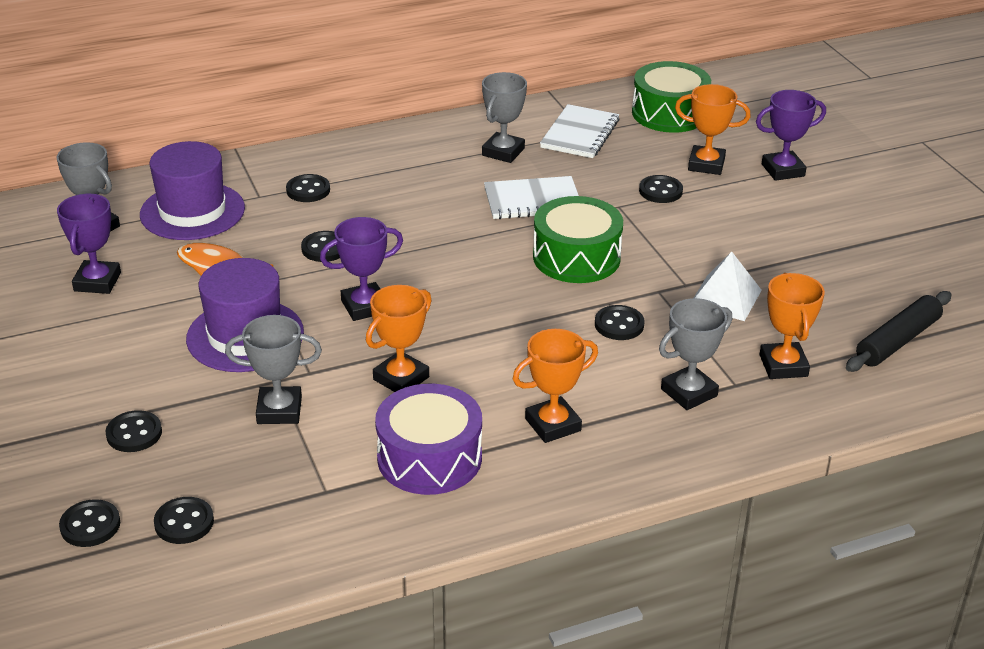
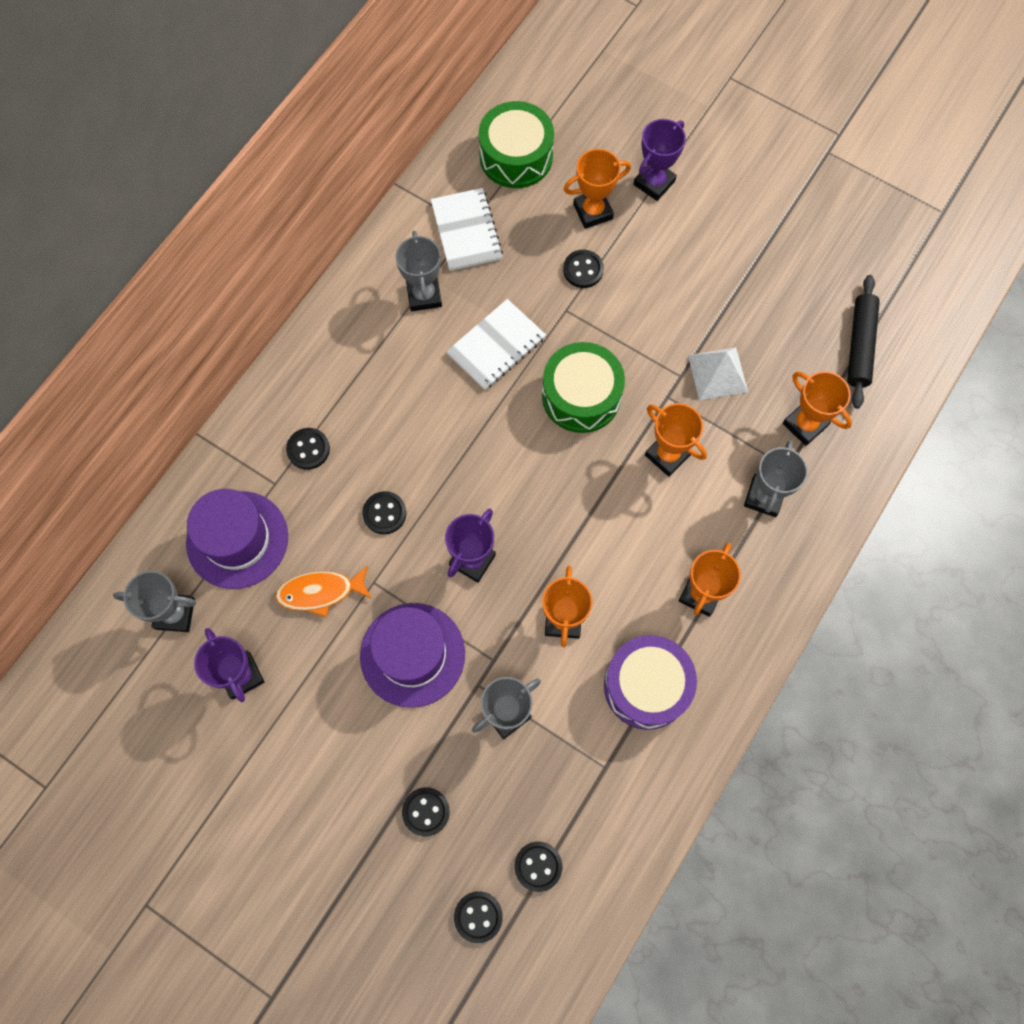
camera: 35 degrees left, 35 degrees up
(619, 325) = (667, 455): black button -> orange trophy

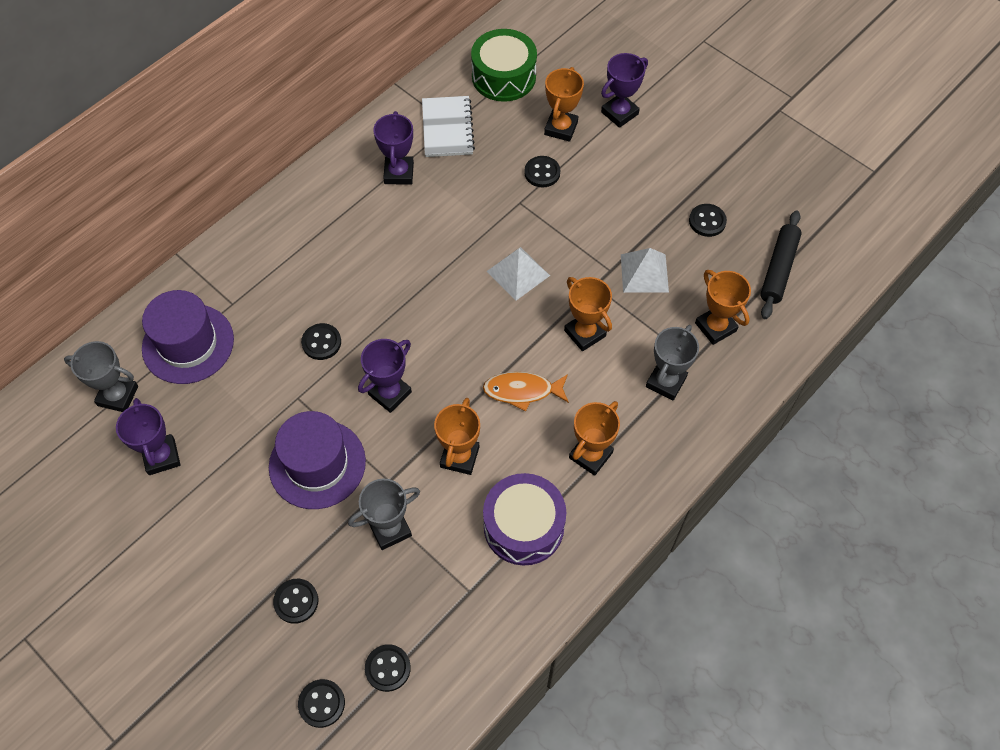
camera: 10 degrees right, 10 degrees down
(308, 449) = (268, 280): black button -> black button (707, 221)
(320, 592) = (249, 398): orange fish -> orange fish (522, 391)
(424, 295) = (399, 173): grey trophy -> purple trophy
(496, 346) = (452, 222): white notebook -> none
(581, 396) = (518, 273): green drum -> white pyramid
(593, 211) = (561, 128): orange trophy -> orange trophy turned 60 degrees counterclockwise

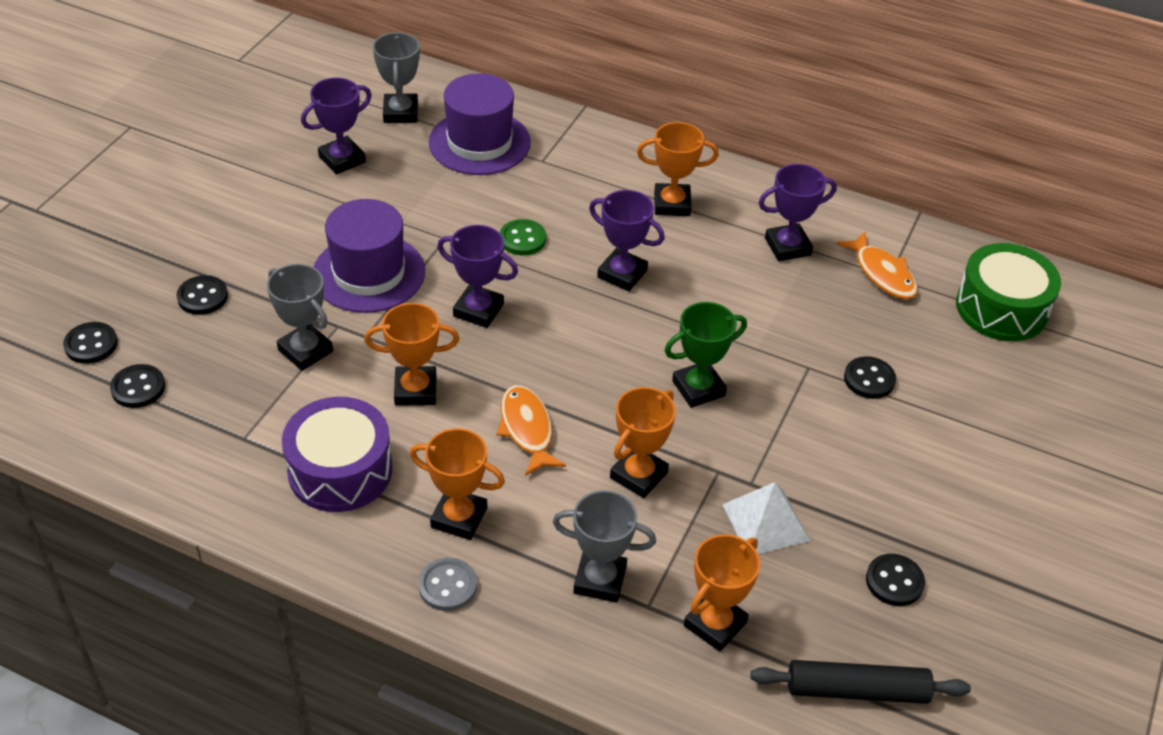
camera: 70 degrees right, 15 degrees down
(321, 342) = (522, 239): black button -> green button
(447, 128) = (882, 273): white notebook -> orange fish
(518, 273) = (698, 388): white pyramid -> green trophy
(561, 128) = (955, 383): orange trophy -> orange trophy (672, 204)
(619, 113) = (1023, 442): purple trophy -> purple trophy (622, 274)
(648, 476) = (448, 586): none -> grey button

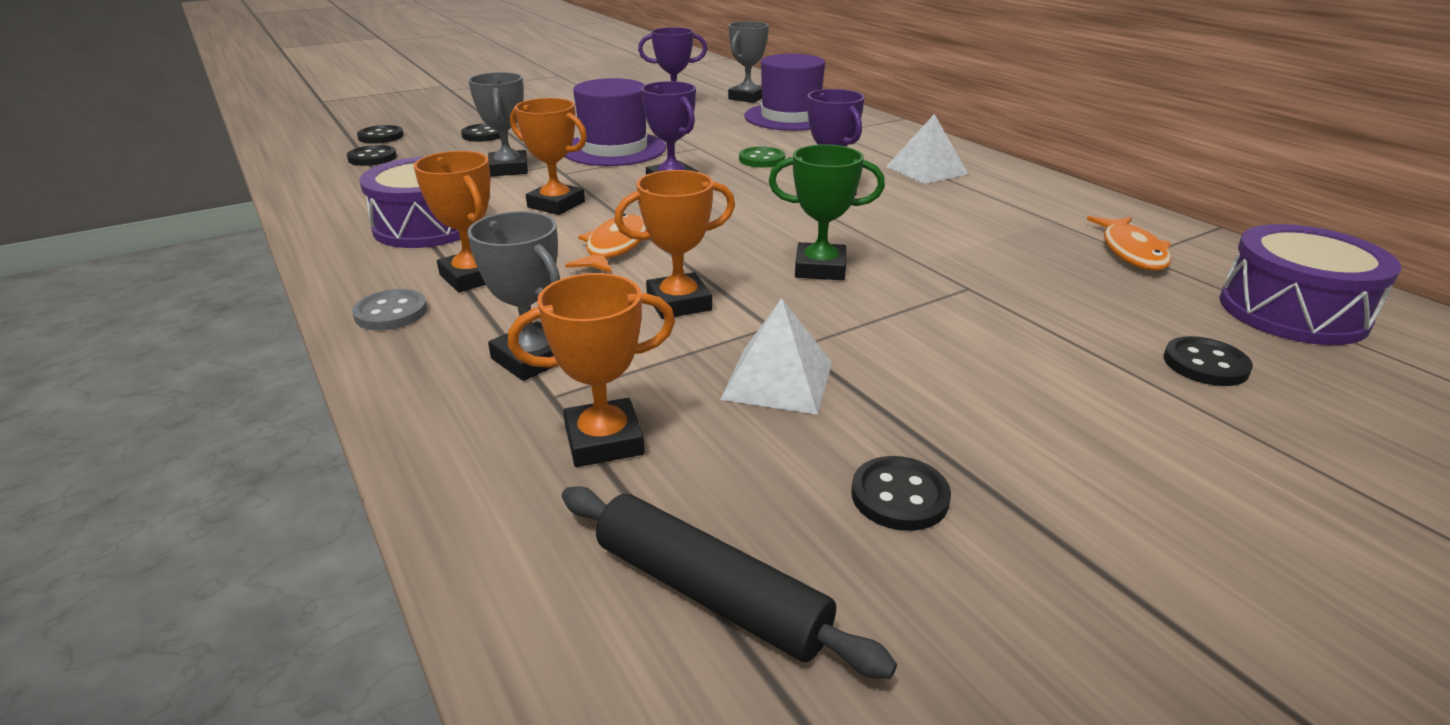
camera: 35 degrees right, 15 degrees down
(672, 204) = (926, 170): orange trophy -> white pyramid
(787, 247) = (1027, 213): purple trophy -> none
(869, 379) = (1041, 315): black button -> black button (1205, 364)
(1001, 308) = (1292, 311): green drum -> purple drum

